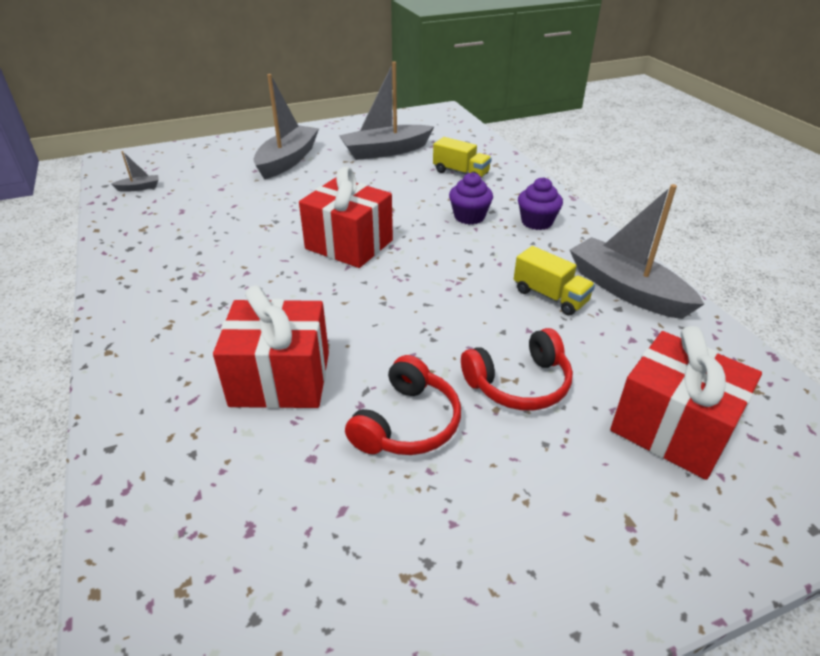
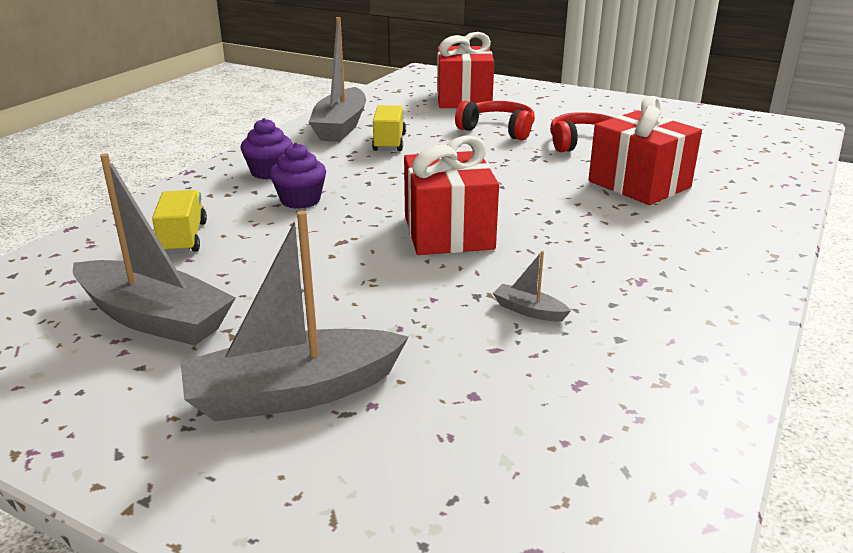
camera: 130 degrees left, 10 degrees down
(139, 188) = (610, 495): grey boat -> grey boat (529, 310)

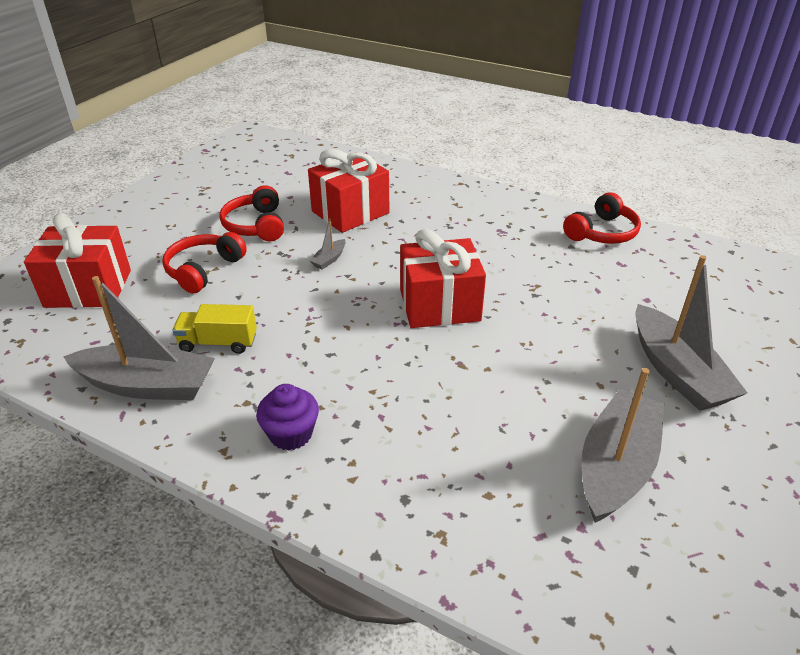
camera: 90 degrees left, 10 degrees up
(183, 238) = (465, 479): yellow truck -> none
(300, 200) = (372, 399): purple cupcake -> none
(529, 310) = (549, 274): grey boat -> grey boat (329, 259)
(679, 377) = (602, 233): none -> red headphones

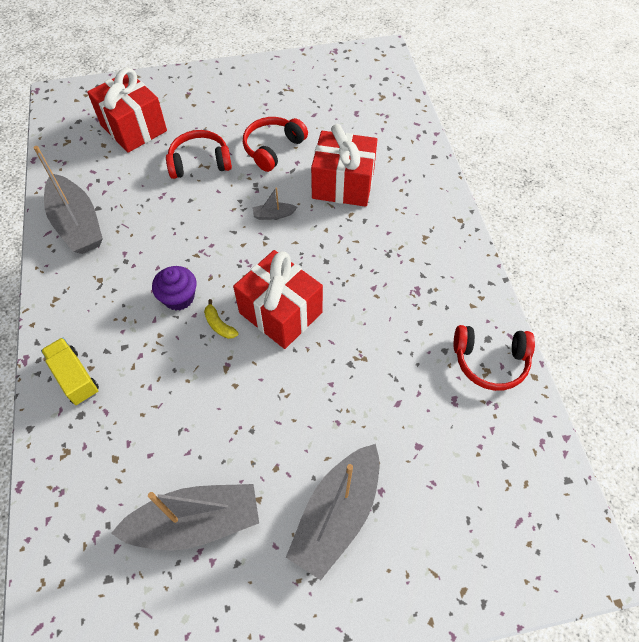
camera: 50 degrees right, 20 degrees up
(218, 343) = (138, 226): yellow truck -> yellow truck (75, 377)
(291, 434) = (90, 320): purple cupcake -> purple cupcake (179, 298)
(408, 346) = (219, 325): none -> yellow banana

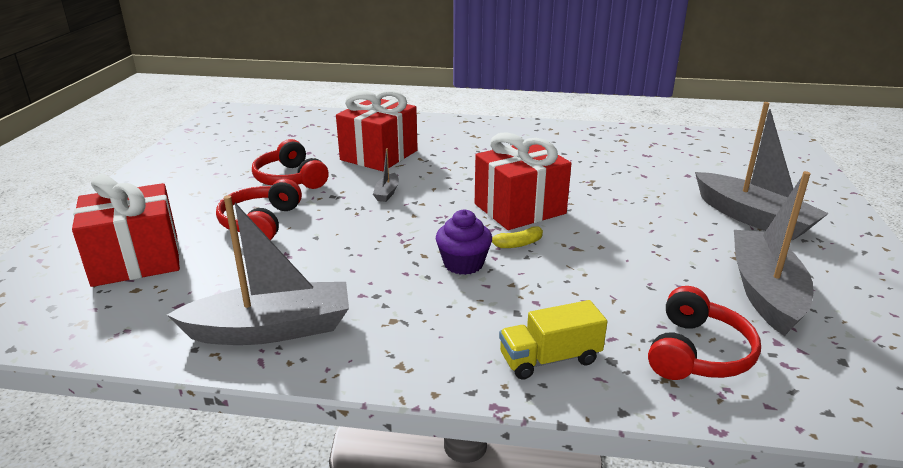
camera: 70 degrees left, 30 degrees down
(490, 361) = (614, 137): red headphones -> red headphones (698, 353)

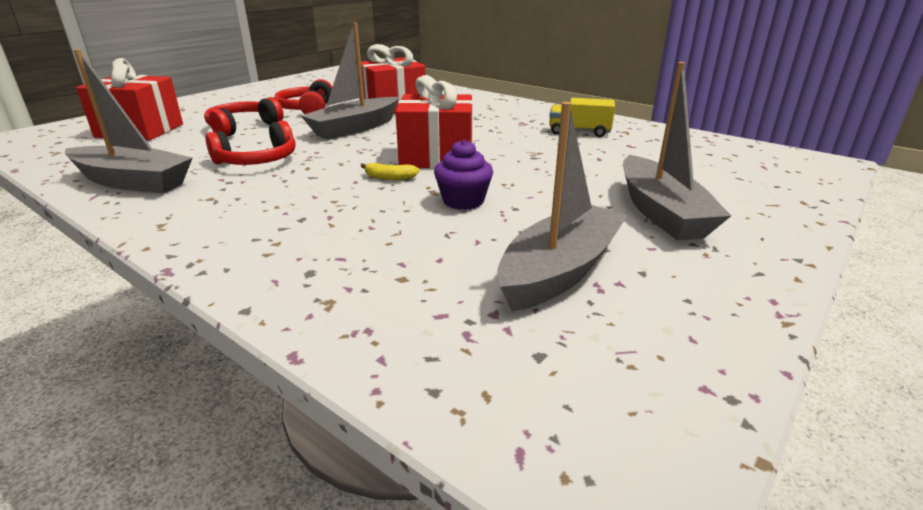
camera: 30 degrees right, 0 degrees up
(387, 193) = (355, 128): grey boat -> grey boat, size x2.38
(463, 264) = (324, 179): purple cupcake -> purple cupcake (463, 201)
(549, 359) = (264, 255): yellow truck -> yellow truck (579, 132)
(698, 353) = (395, 293): red headphones -> red headphones (258, 160)

